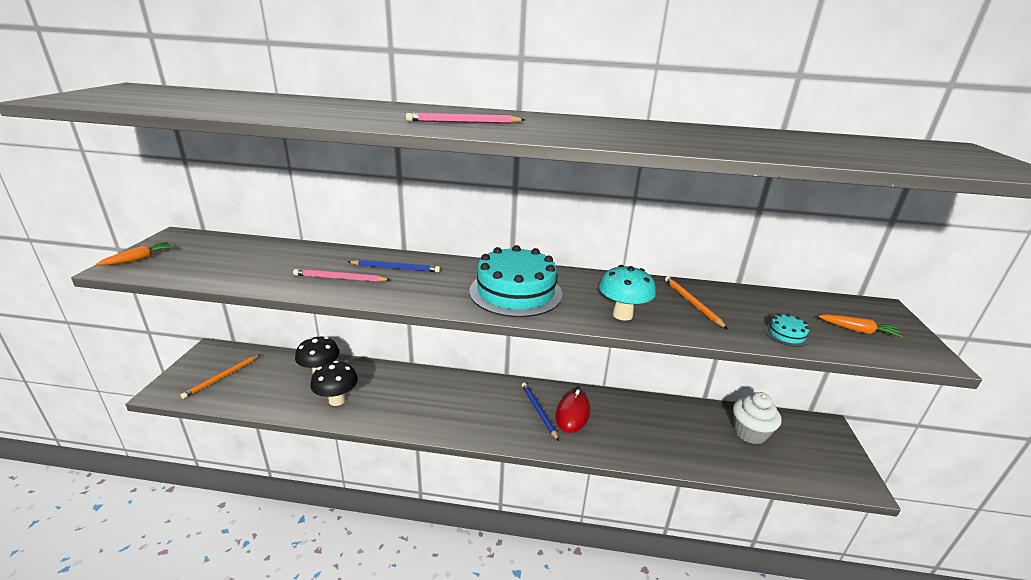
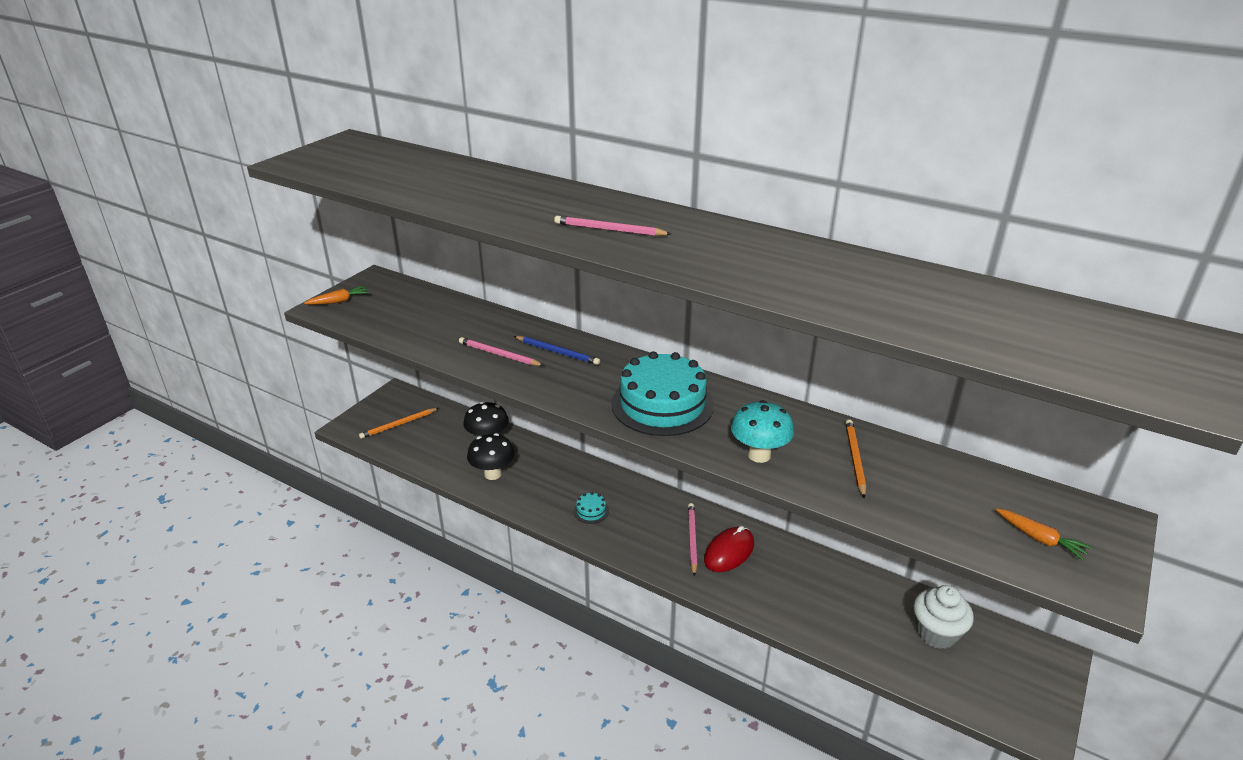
camera: 25 degrees right, 5 degrees up
(538, 411) = (692, 539): blue pencil -> pink pencil
(786, 334) = (936, 521): turquoise cake -> turquoise cake (591, 511)

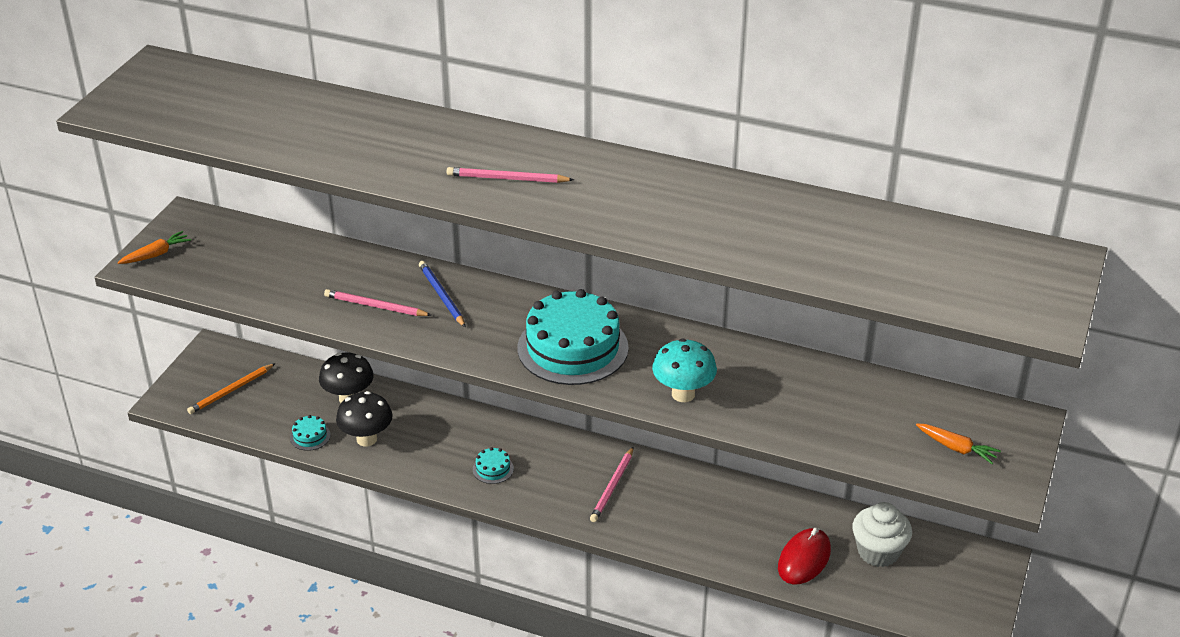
camera: 10 degrees left, 5 degrees up
(448, 466) = (310, 436): none -> turquoise cake
(557, 352) = (441, 296): blue pencil -> blue pencil turned 135 degrees counterclockwise
(692, 539) = (612, 487): pink pencil -> pink pencil turned 150 degrees counterclockwise
(729, 552) = (655, 496): red mouse -> red mouse (804, 559)
(854, 459) = (779, 387): orange pencil -> none

